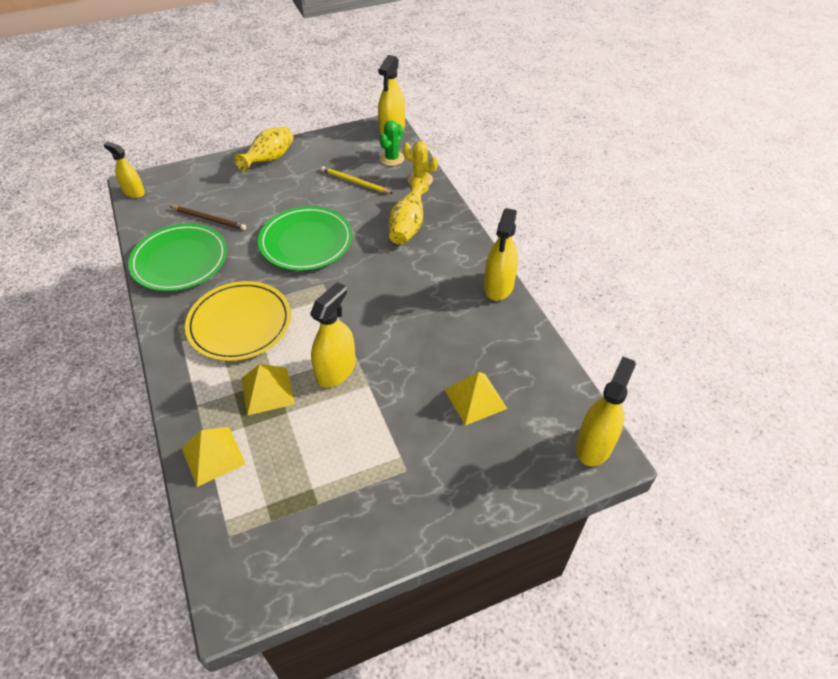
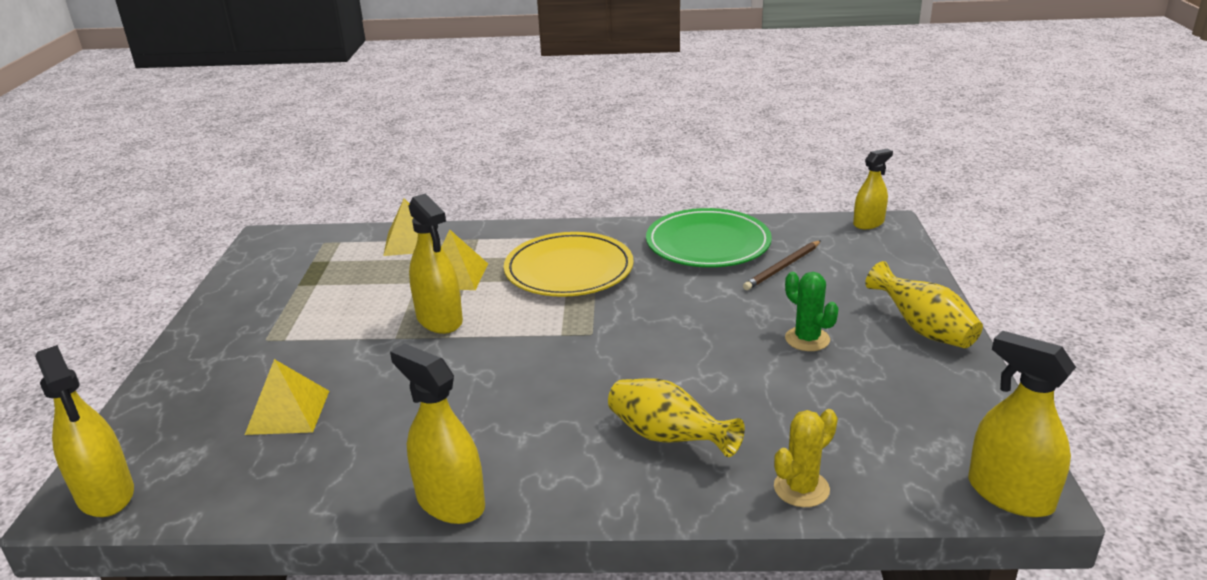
camera: 115 degrees right, 20 degrees down
(306, 242) = (689, 333): green plate -> none
(355, 182) = (824, 405): yellow pencil -> none
(392, 158) = (890, 468): green cactus -> green cactus (807, 339)

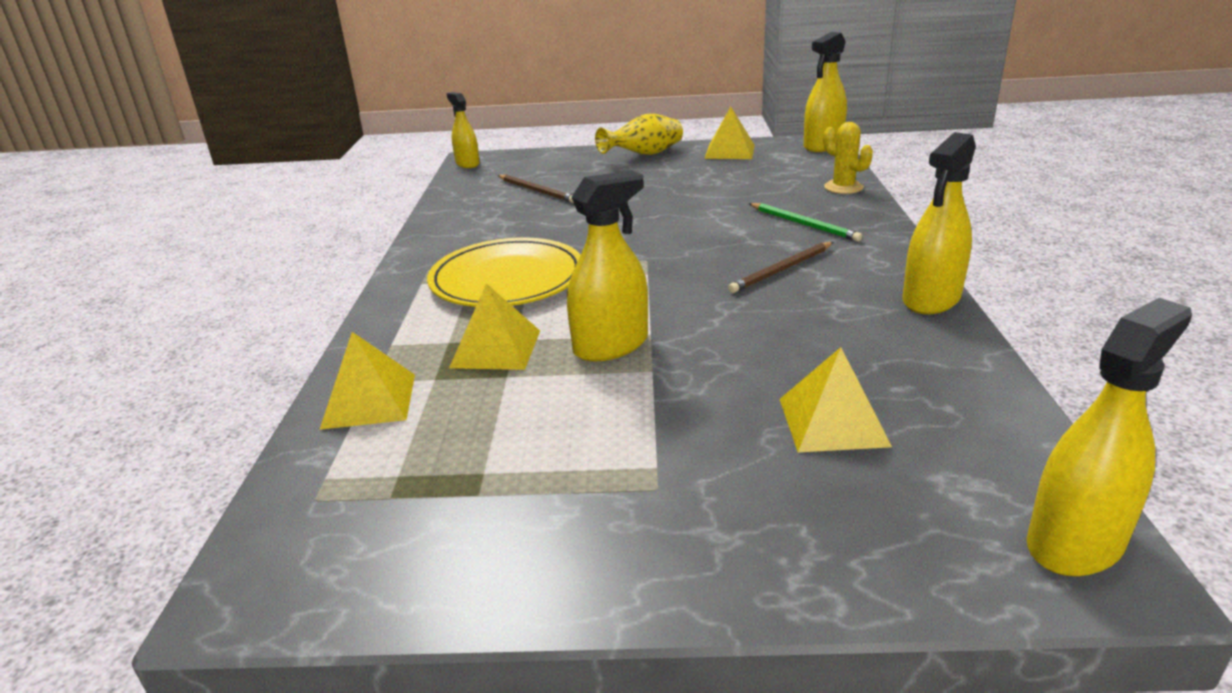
camera: 90 degrees left, 0 degrees up
(548, 411) = (781, 270): none -> brown pencil
(668, 438) = (804, 224): yellow vase -> green pencil
(708, 243) = (476, 218): green plate -> none
(807, 339) = (657, 184): green cactus -> none
(954, 398) = (729, 151): none -> yellow pyramid

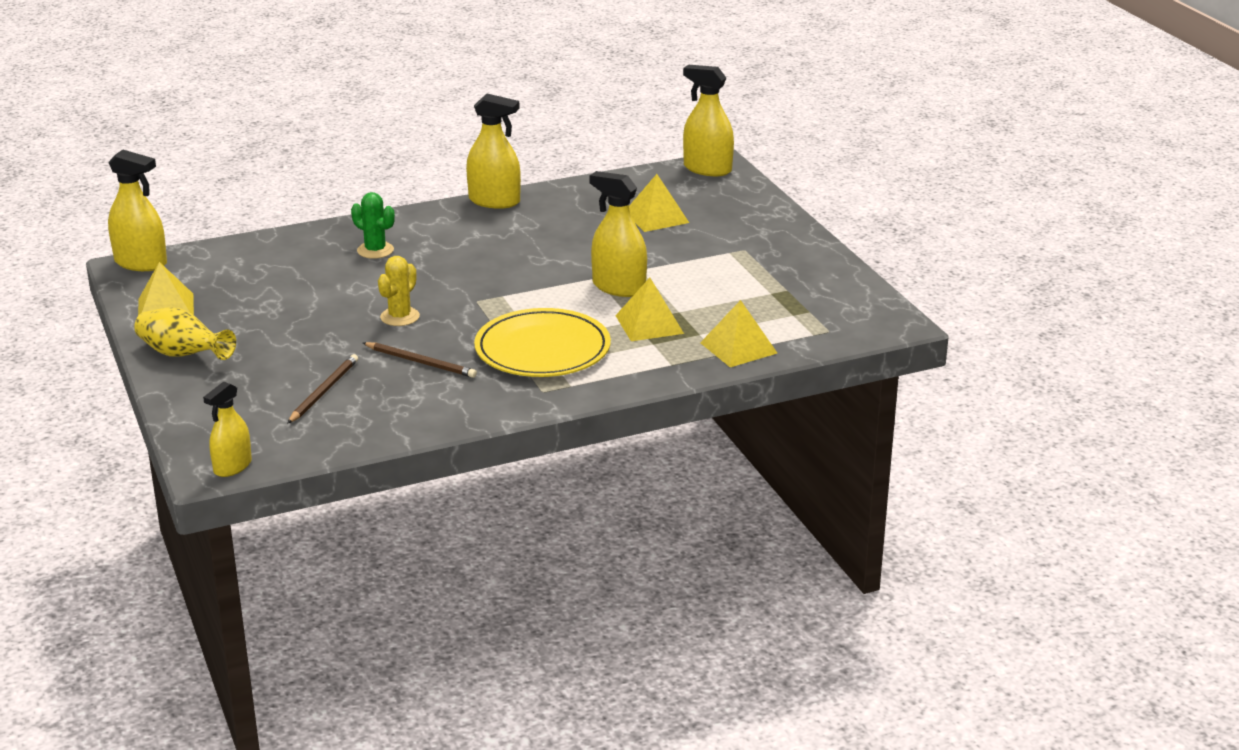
camera: 115 degrees left, 0 degrees up
(781, 270) = (471, 249): brown pencil -> brown pencil (421, 362)
(804, 224) = (375, 250): green pencil -> green cactus
(843, 187) = (277, 243): yellow cactus -> yellow cactus (400, 317)

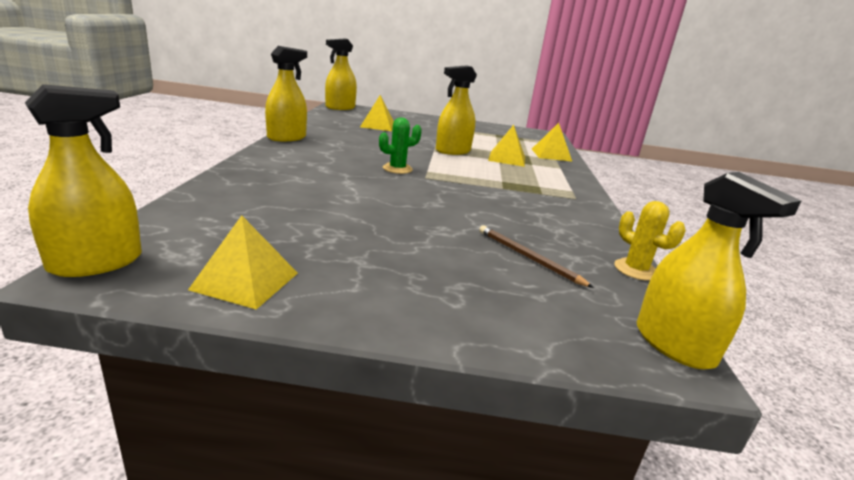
camera: 65 degrees left, 5 degrees down
(183, 355) = (380, 302): yellow vase -> none
(232, 466) = (674, 345): yellow spray bottle -> yellow spray bottle, size x1.51
(375, 250) = (294, 177): green cactus -> green cactus (397, 169)
(400, 317) = (420, 200): yellow cactus -> yellow cactus (635, 270)
(421, 362) = (505, 214): brown pencil -> none
(542, 349) = (516, 183): yellow plate -> none

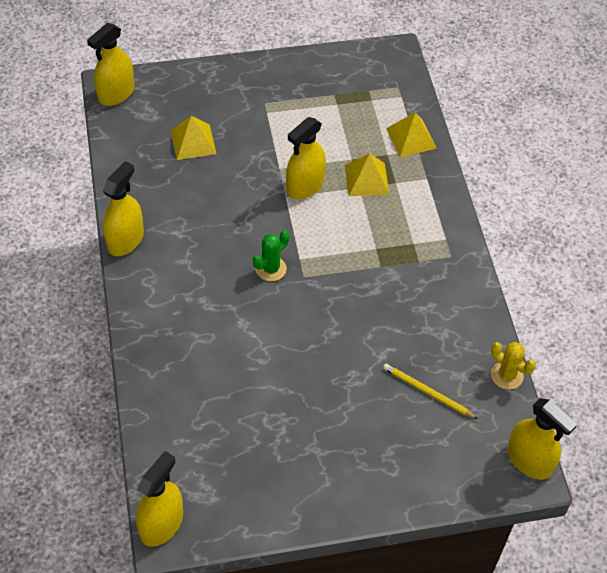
camera: 15 degrees left, 30 degrees up
(245, 281) = (260, 503): yellow pyramid -> none
(528, 257) = (427, 392): brown pencil -> yellow pencil

